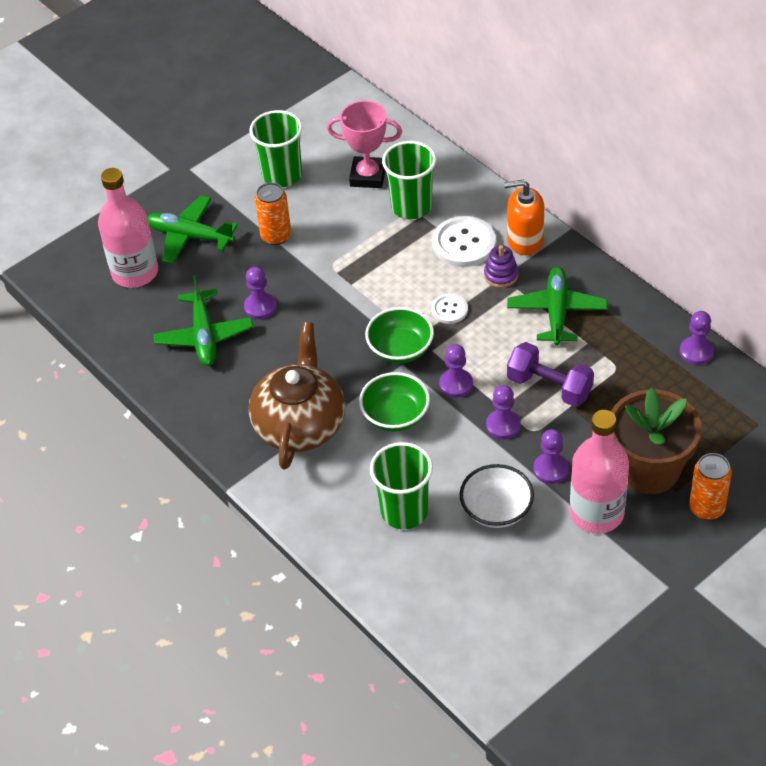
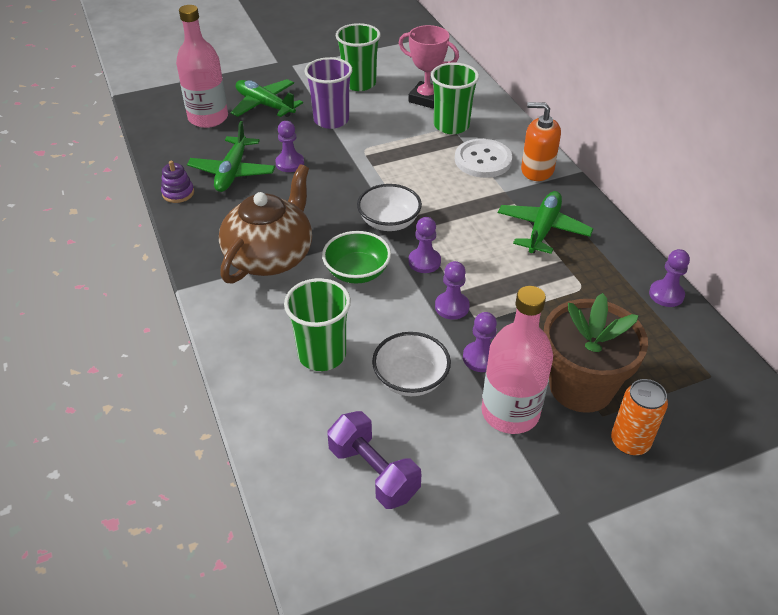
camera: 15 degrees right, 5 degrees down
(276, 236) = (331, 120): orange can -> purple cup
(400, 349) = (389, 222): green bowl -> white bowl
(449, 310) = (447, 204): white button -> none
(501, 275) = (504, 190): purple stacking toy -> purple stacking toy (178, 193)
(549, 387) = (510, 286): purple dumbbell -> purple dumbbell (373, 472)

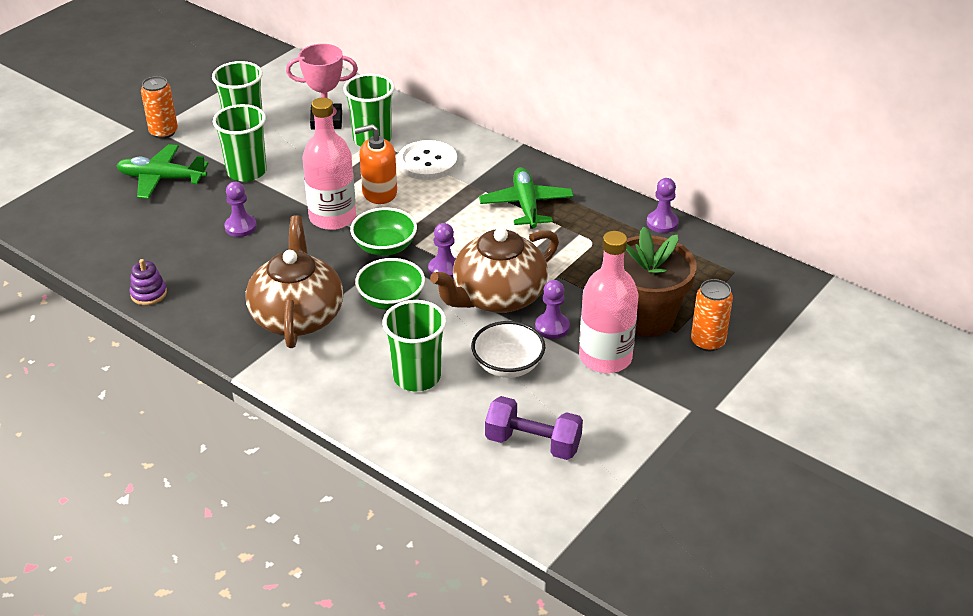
camera: 30 degrees left, 5 degrees down
(208, 118) = (110, 211): pink bottle -> pink bottle (332, 217)
(232, 172) = (188, 255): green plane -> none
(297, 70) = (163, 132): none -> orange can
(331, 120) = (246, 172): purple cup -> green cup
(389, 222) = (384, 247): white bowl -> green bowl
(452, 307) = (497, 297): purple pawn -> brown teapot
(537, 170) = (483, 155): orange soap dispenser -> orange soap dispenser (379, 192)

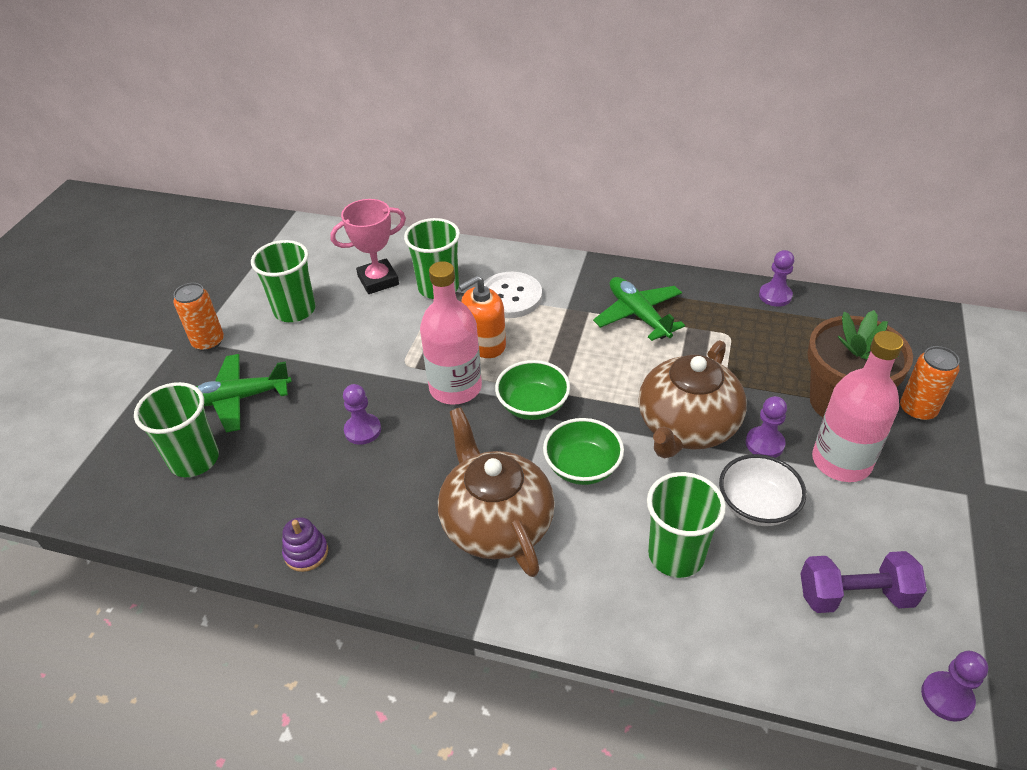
camera: 20 degrees left, 5 degrees up
(246, 172) = (329, 362): green cup -> green cup (194, 459)
(444, 269) = (611, 411): purple pawn -> purple pawn (947, 697)

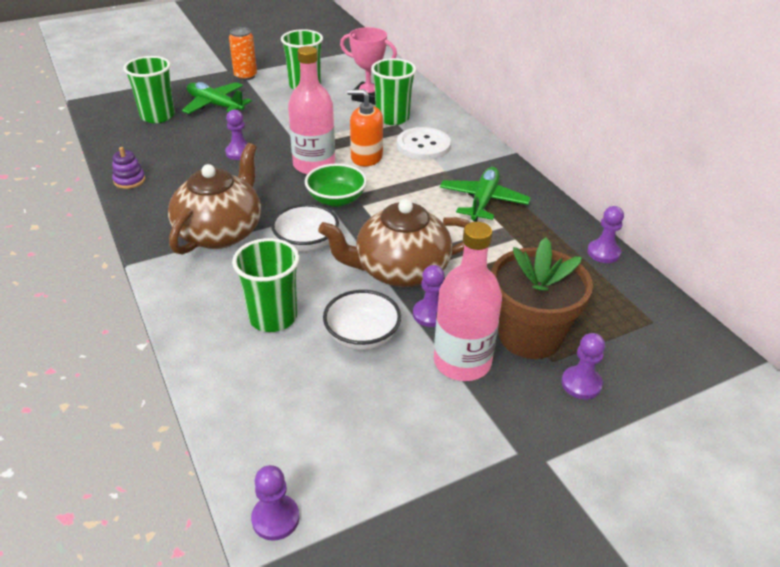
camera: 45 degrees right, 5 degrees down
(582, 467) = (306, 243): green bowl -> white bowl
(854, 596) = (327, 424): purple dumbbell -> none
(917, 410) = (581, 384): orange can -> purple pawn

